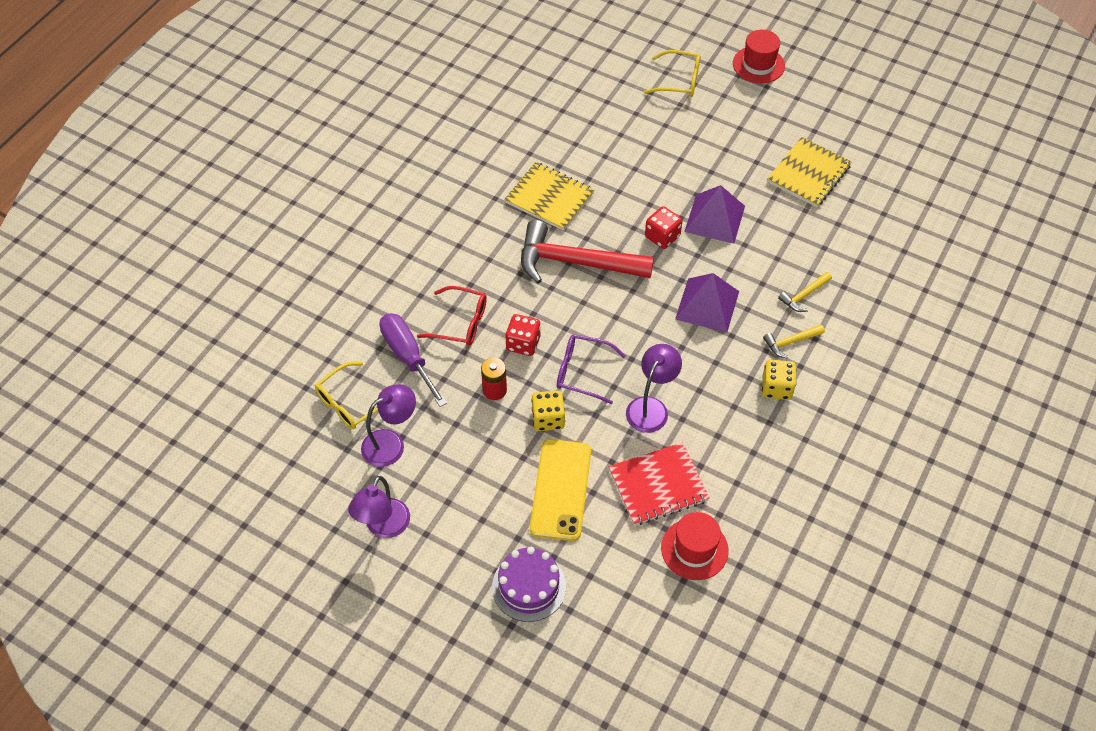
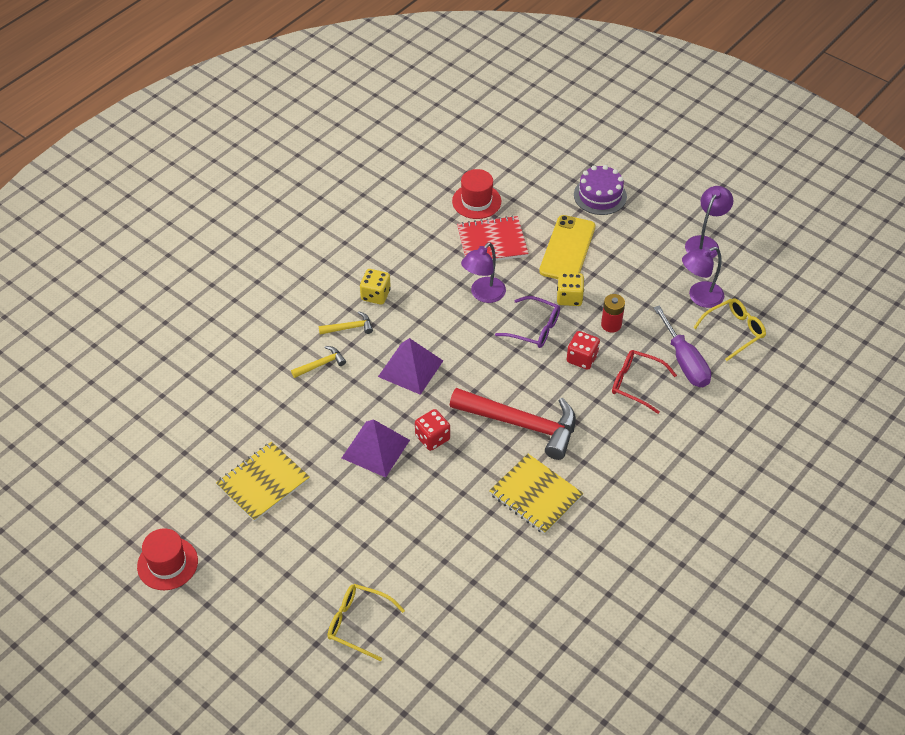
camera: 170 degrees left, 5 degrees down
(758, 65) = (258, 632): red hat -> red hat (167, 563)

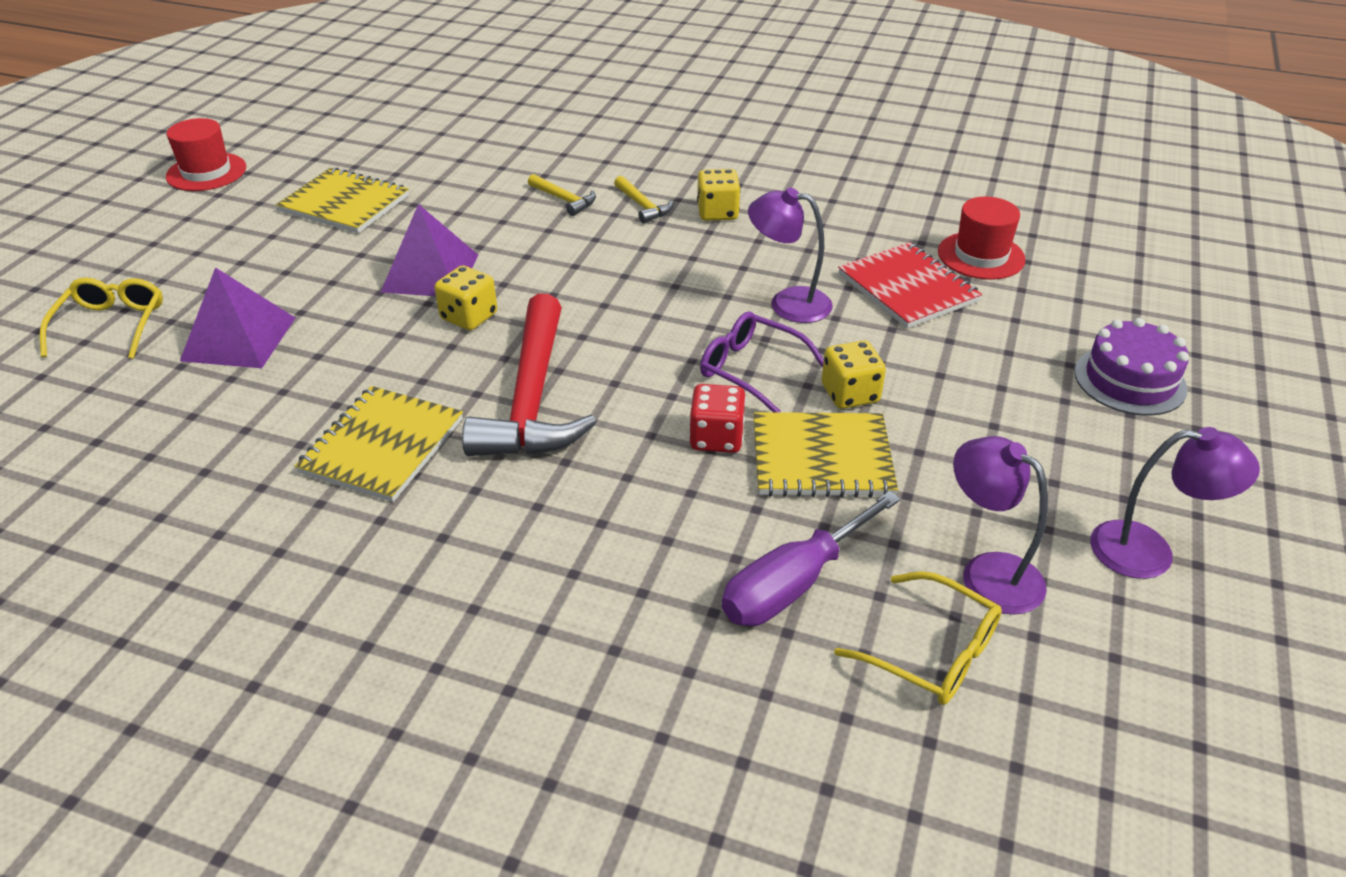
camera: 70 degrees right, 10 degrees down
(410, 368) = (595, 269): purple pyramid -> purple pyramid (239, 339)
(432, 438) = (469, 317): red dice -> yellow dice
(534, 328) = (751, 369): purple glasses -> purple glasses turned 120 degrees clockwise
(567, 249) = (963, 368): yellow phone -> none
(611, 324) = (822, 458): red battery -> yellow notebook
(636, 384) = (694, 522): red glasses -> none

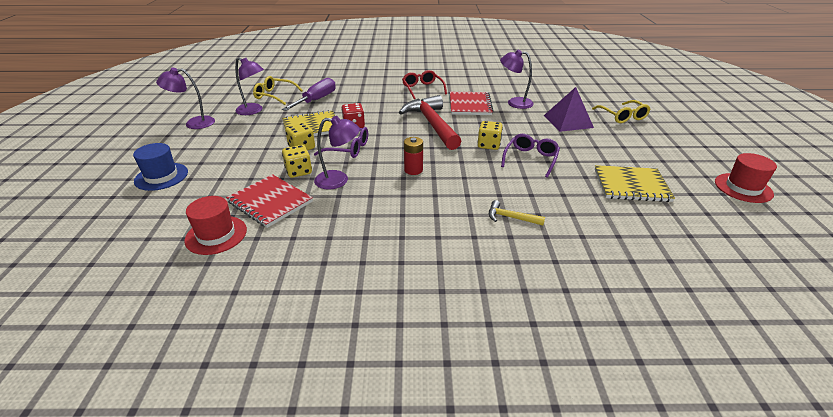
camera: 160 degrees right, 5 degrees down
(266, 427) = (514, 102): none -> purple lamp
(382, 446) = (470, 105): yellow notebook -> red notebook
(430, 273) = (530, 159): purple pyramid -> purple glasses
(443, 560) = (422, 89): none -> red glasses
(642, 206) = (457, 224): yellow hammer -> none
(649, 295) = (413, 170): none -> red battery
(717, 213) = (404, 230): yellow dice -> yellow dice (299, 171)
(1130, 380) = (161, 176): purple cake -> blue hat

